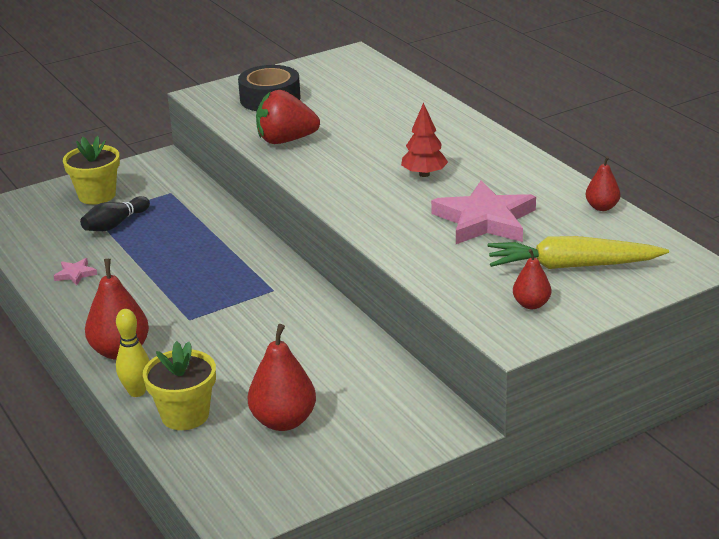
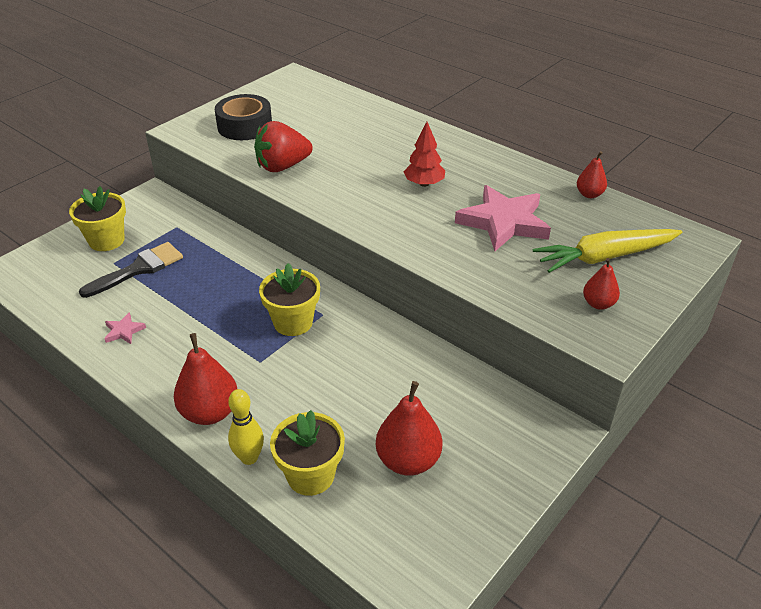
camera: 20 degrees left, 10 degrees up
(115, 224) = (138, 269): black bowling pin -> black brush
(239, 292) = (293, 322): none -> yellow flower pot

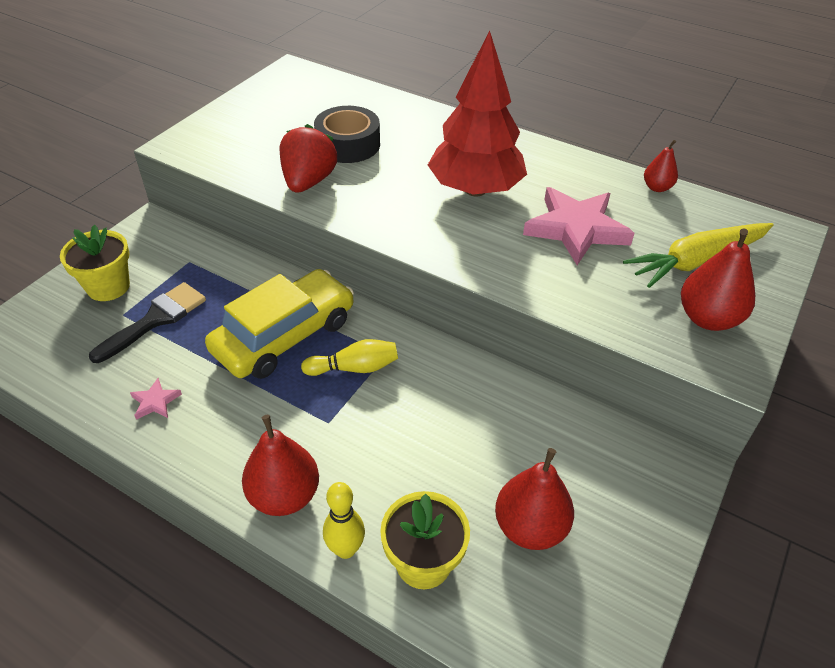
camera: 10 degrees left, 5 degrees up
(241, 291) = (284, 336): none -> yellow car
(245, 126) = (251, 135): black tape -> black tape (348, 144)
(282, 166) = (308, 182): red strawberry -> red strawberry turned 135 degrees clockwise
(293, 322) = (354, 368): yellow flower pot -> yellow bowling pin
(424, 184) = (475, 190): red tree -> red tree, size x2.04
(598, 304) = (708, 318): red pear -> red pear, size x1.74

